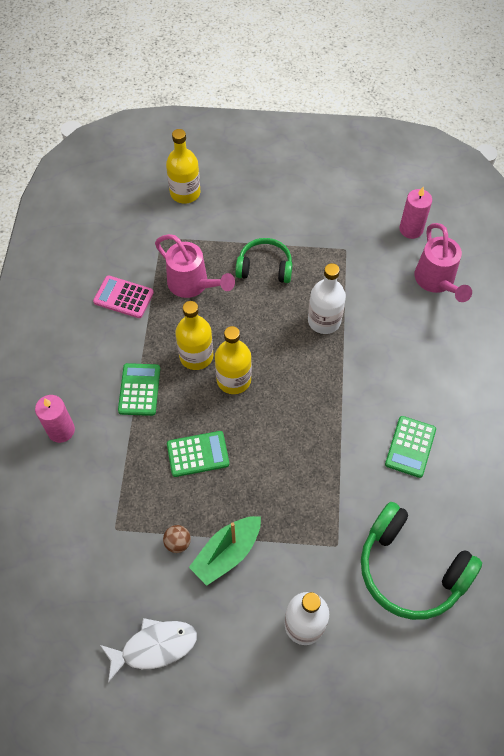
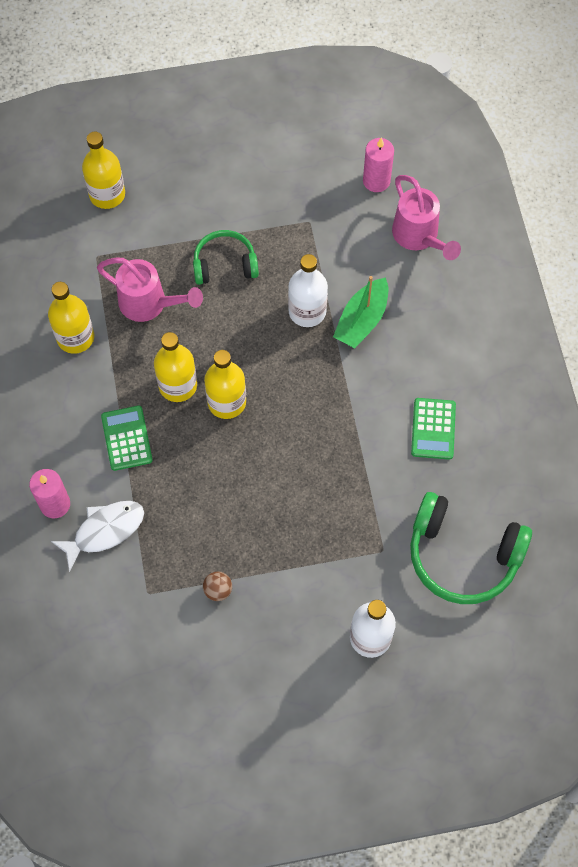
camera: 15 degrees left, 5 degrees up
(123, 297) = (75, 337): pink calculator -> yellow bottle
(154, 647) = (225, 699): white fish -> white fish (104, 531)
(198, 454) = (211, 492): green calculator -> none
(227, 553) = (272, 587): green boat -> green boat (362, 320)

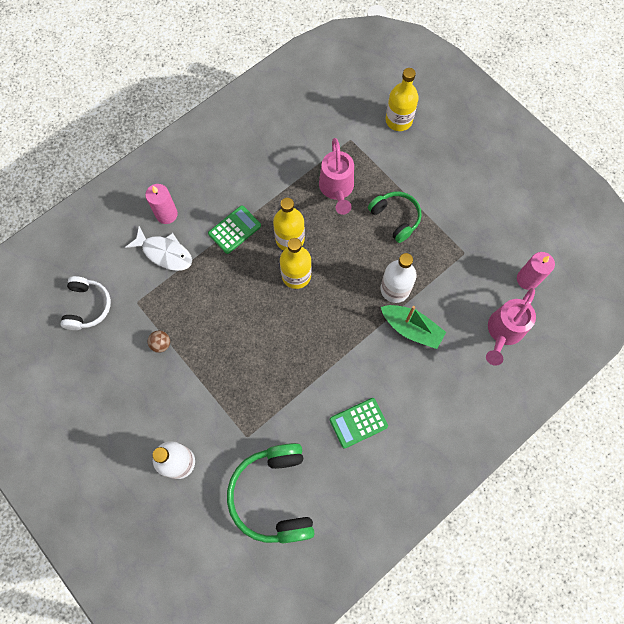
camera: 60 degrees right, 5 degrees up
(75, 337) = (286, 160): yellow bottle -> none
(117, 653) = (88, 306): none -> white headphones
(362, 320) = (411, 329): green boat -> green boat turned 150 degrees counterclockwise

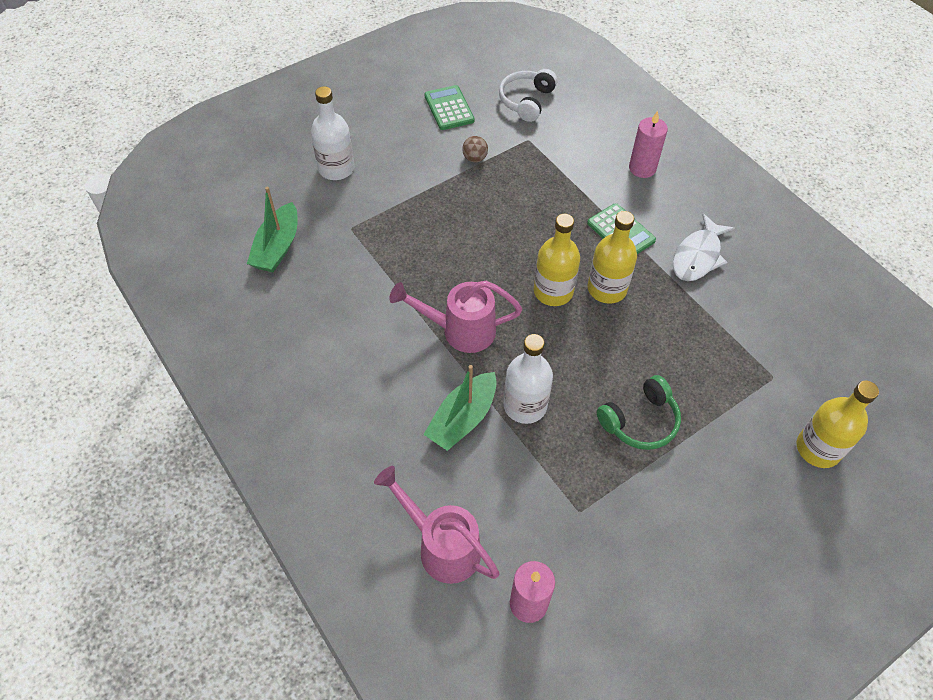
camera: 95 degrees right, 15 degrees down
(88, 306) = (526, 101): white headphones -> white headphones turned 105 degrees clockwise
(164, 253) = (590, 165): white fish -> white fish (698, 256)
(273, 495) = (277, 247): green headphones -> green boat
(337, 189) = (686, 350): pink watering can -> pink watering can (460, 330)
(358, 423) = (343, 340): green calculator -> green calculator (449, 108)

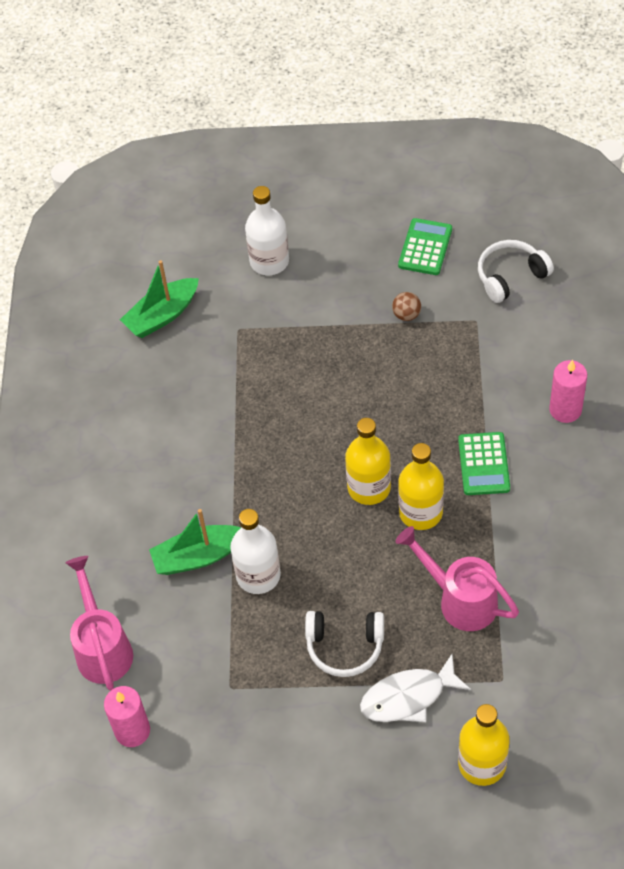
camera: 40 degrees right, 0 degrees up
(460, 330) = (257, 478): pink watering can -> pink watering can (460, 600)
(640, 421) = (345, 647): green headphones -> white headphones
(698, 256) = (538, 528): white fish -> white fish (408, 697)

